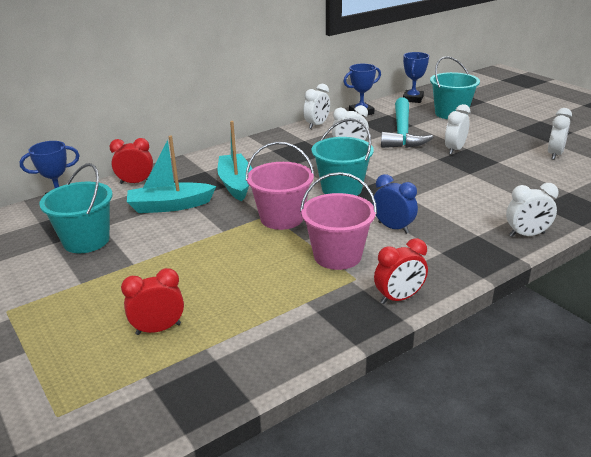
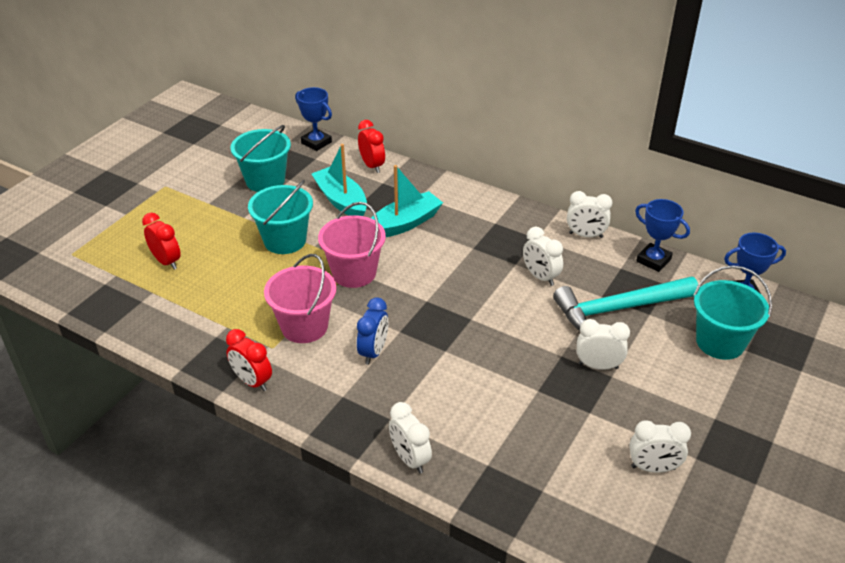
camera: 65 degrees right, 10 degrees up
(341, 189) = (435, 296): turquoise bucket -> turquoise bucket (285, 240)

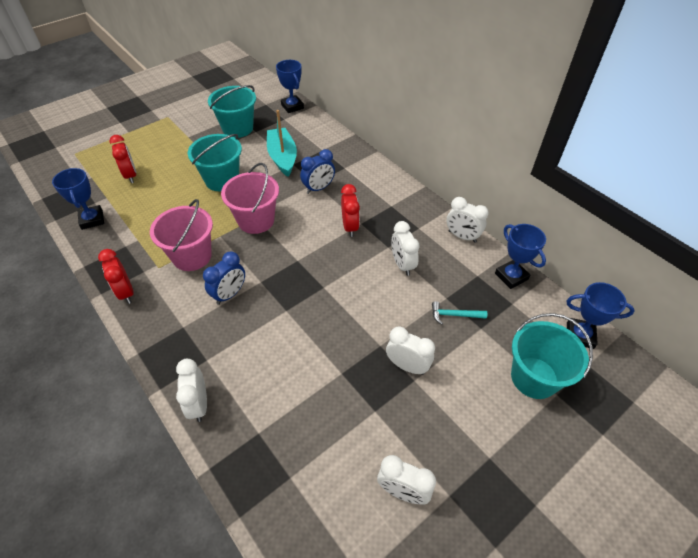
camera: 20 degrees right, 10 degrees up
(153, 320) = (92, 220): none -> blue trophy
(372, 166) = (322, 134): red clock -> red clock (350, 227)
(404, 224) = (318, 188): turquoise boat -> blue clock
(618, 309) = (454, 315): turquoise hammer -> turquoise hammer, size x0.41

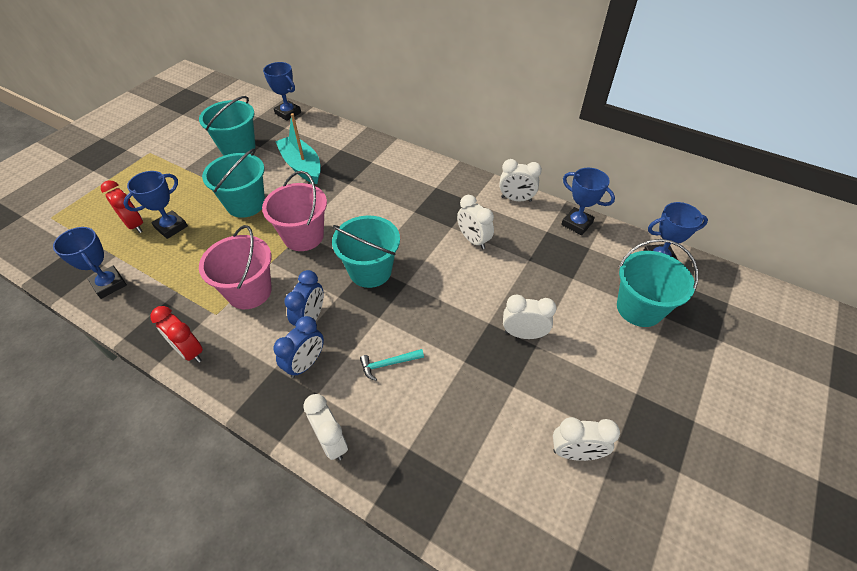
camera: 20 degrees left, 0 degrees up
(156, 184) = (171, 227): none -> blue trophy
(297, 267) = (370, 271): none -> turquoise bucket
(318, 188) = (355, 188): blue clock -> blue clock (306, 364)
(350, 227) = (405, 218): red clock -> none
(454, 315) = (543, 273): turquoise hammer -> turquoise hammer (388, 364)

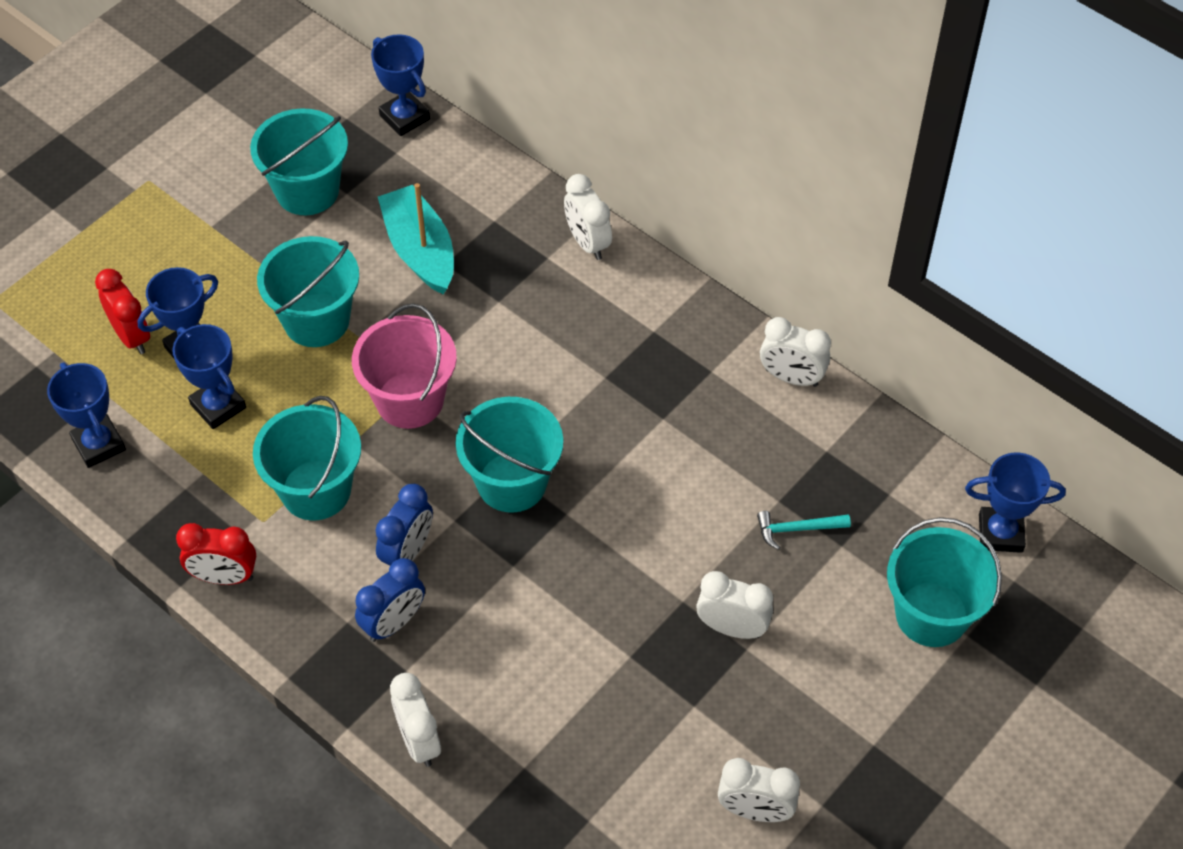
camera: 10 degrees right, 5 degrees up
(189, 351) = (224, 577): red clock -> red clock turned 45 degrees counterclockwise
(249, 291) = (316, 490): pink bucket -> turquoise bucket
(388, 364) = (515, 643): turquoise hammer -> turquoise hammer (796, 529)
(473, 240) = (694, 450): white clock -> white clock (587, 243)
(577, 224) = (883, 444): blue trophy -> blue trophy (218, 406)

